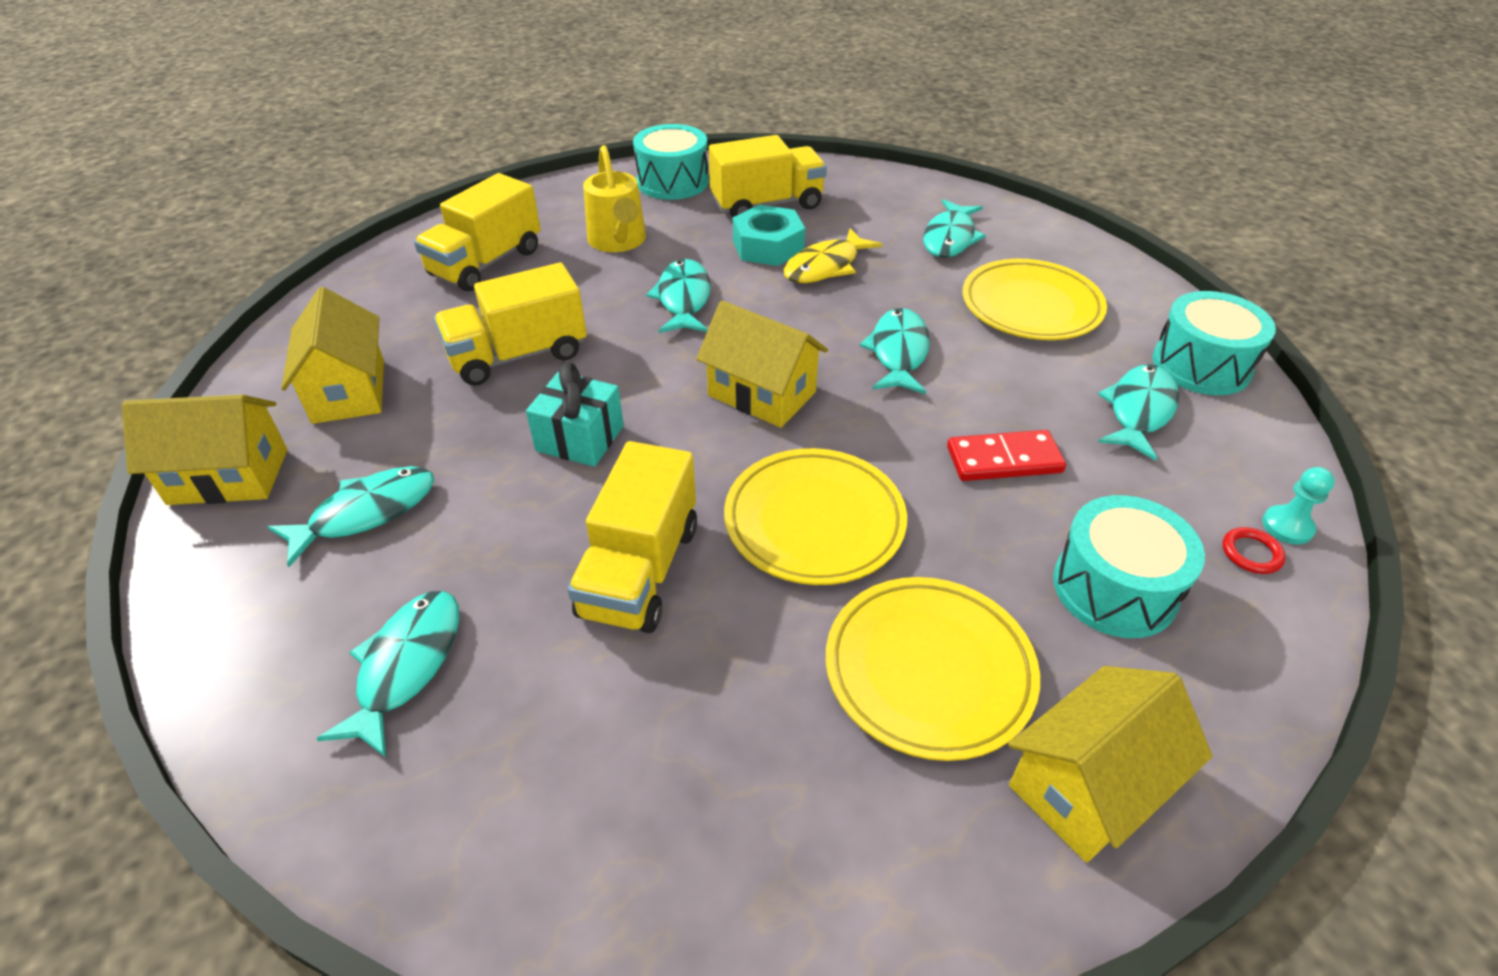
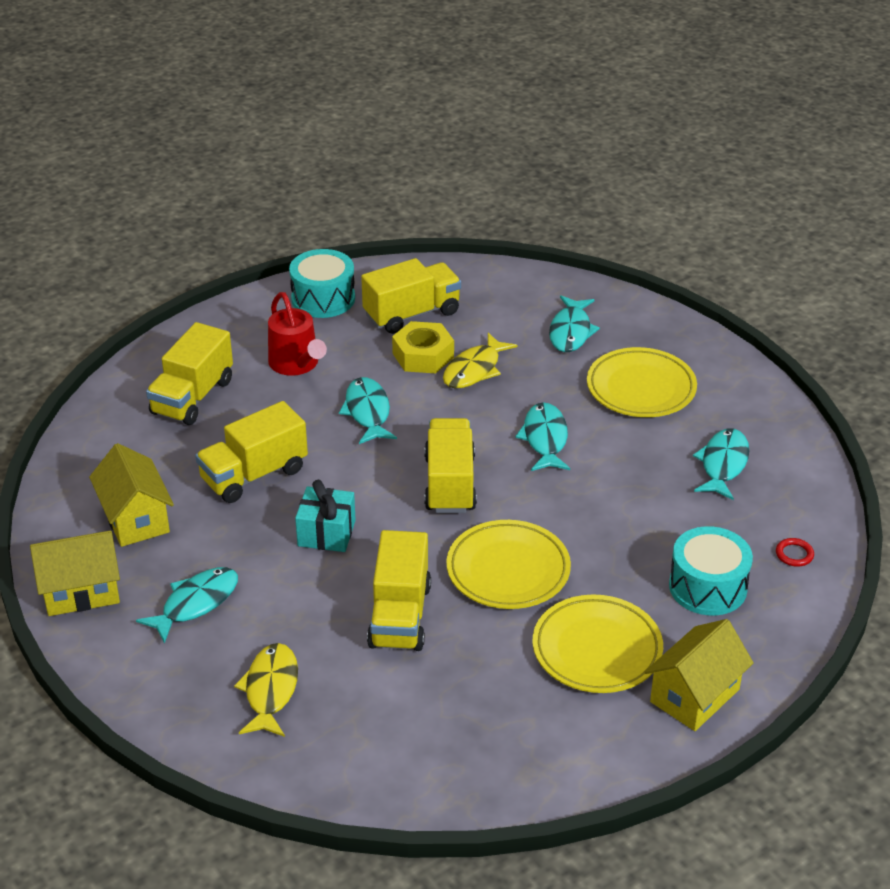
camera: 10 degrees left, 5 degrees down
(406, 666) = (270, 690): turquoise fish -> yellow fish
(618, 241) = (296, 364): yellow watering can -> red watering can
(762, 394) = (450, 484): yellow house -> yellow truck
(768, 246) = (423, 355): turquoise nut -> yellow nut
(1004, 460) = (631, 512): red domino -> none
(1201, 365) = (767, 423): turquoise drum -> none
(1287, 526) = (818, 534): turquoise pawn -> none

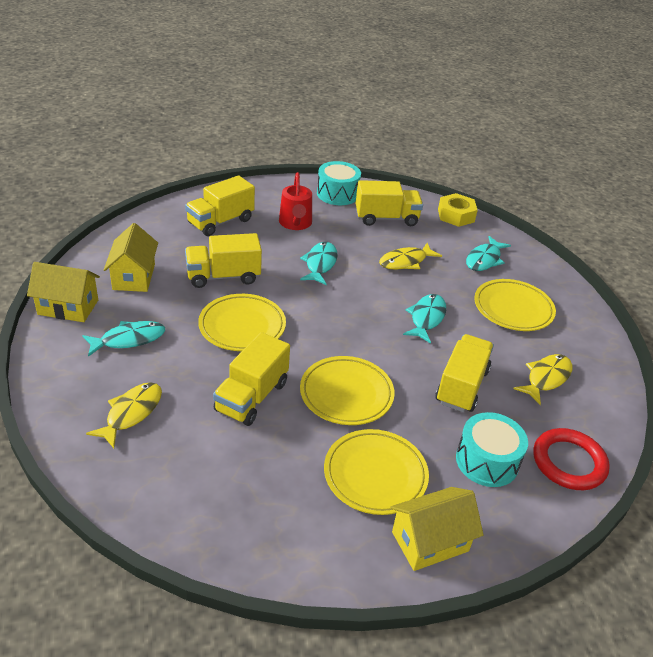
camera: 20 degrees right, 0 degrees up
(326, 533) = (242, 326): turquoise gift -> yellow plate
(423, 355) = (377, 243): yellow nut -> yellow nut (456, 215)
(450, 484) = (343, 324): yellow truck -> yellow truck (461, 386)
(723, 464) = (546, 378): turquoise fish -> yellow fish
(794, 554) = (569, 462): red ring -> red ring, size x2.40

